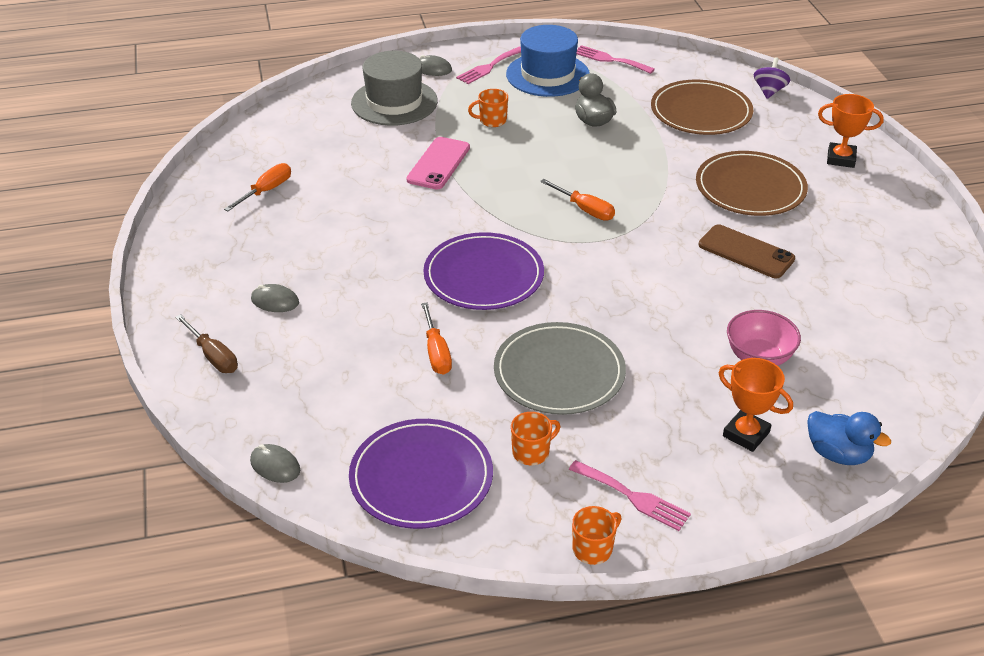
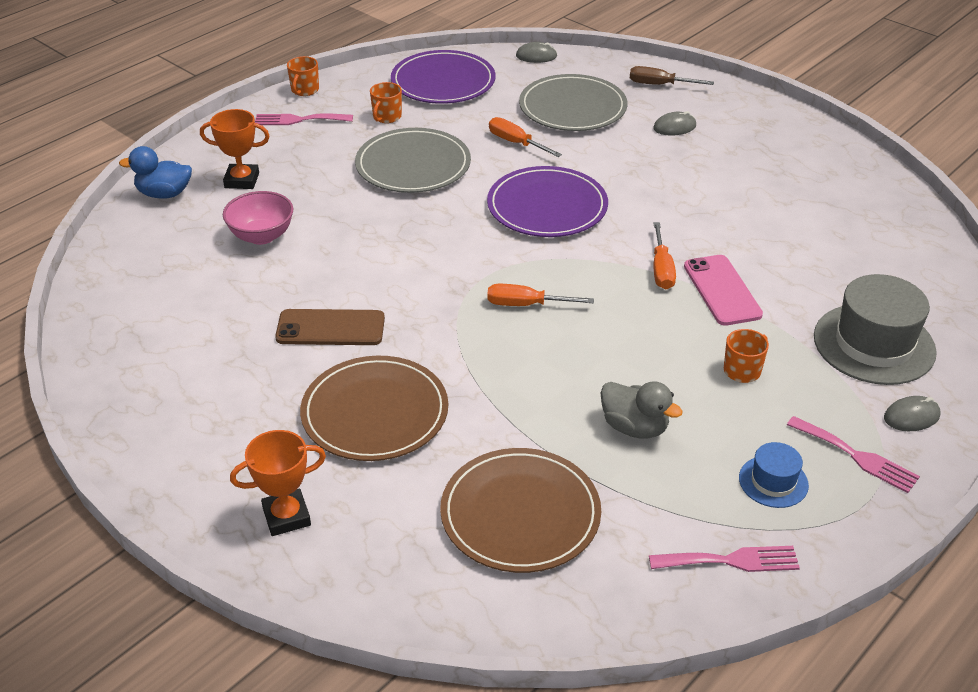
camera: 145 degrees right, 0 degrees up
(266, 191) = (822, 196): orange screwdriver -> orange screwdriver (661, 269)
(332, 369) = (572, 107): none -> grey plate
(489, 67) = (857, 456): pink fork -> pink fork turned 120 degrees clockwise
(547, 75) = (773, 481): blue hat -> blue hat, size x0.51
(769, 91) = (457, 613): purple spinning top -> none

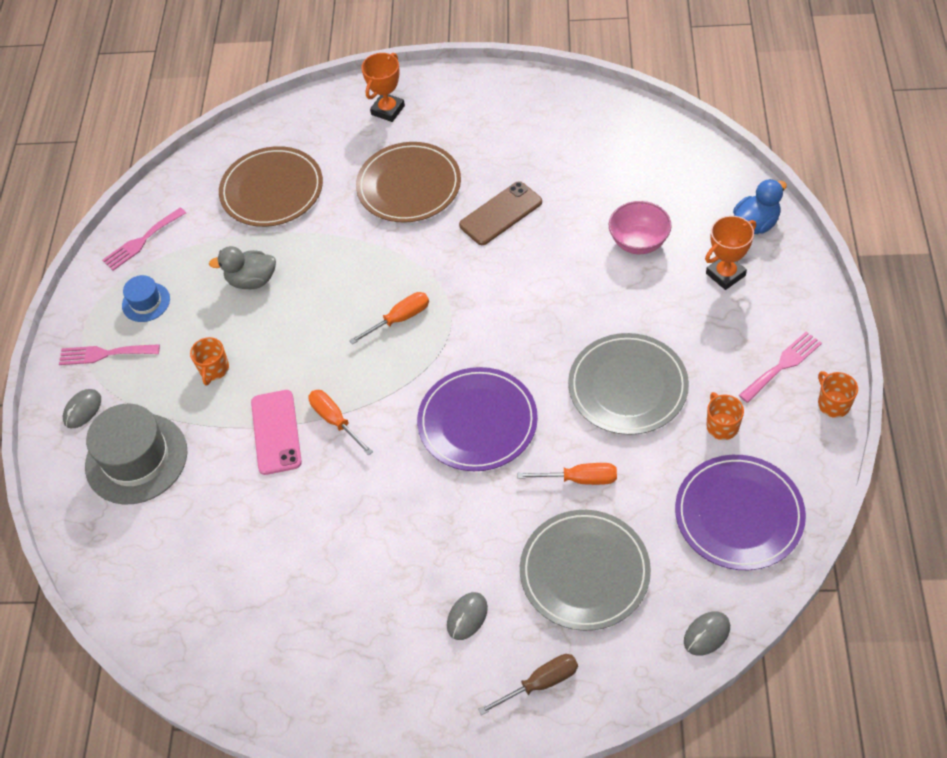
camera: 145 degrees right, 15 degrees up
(722, 290) = (276, 432): pink phone -> pink phone turned 45 degrees clockwise

